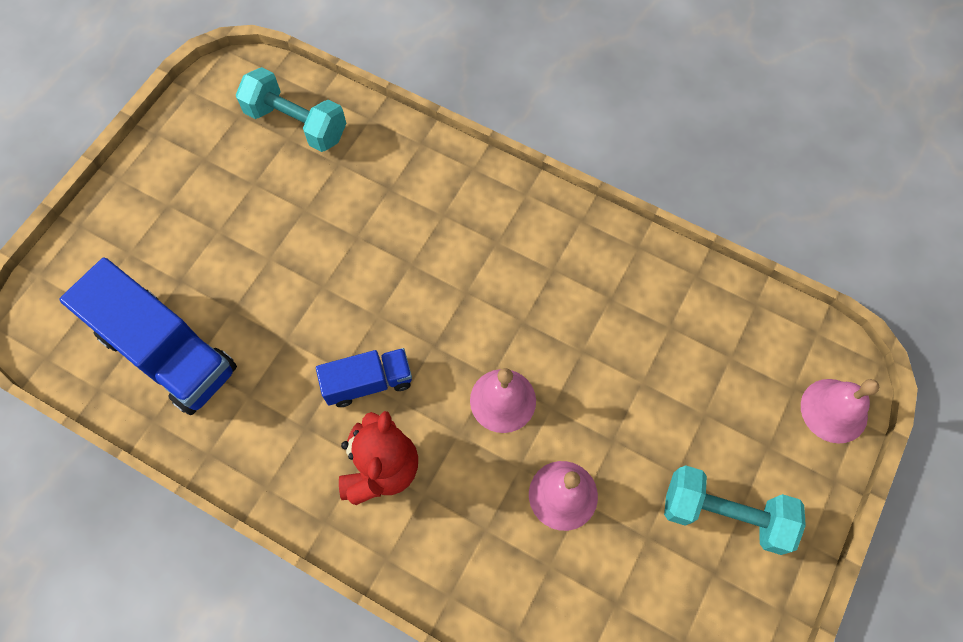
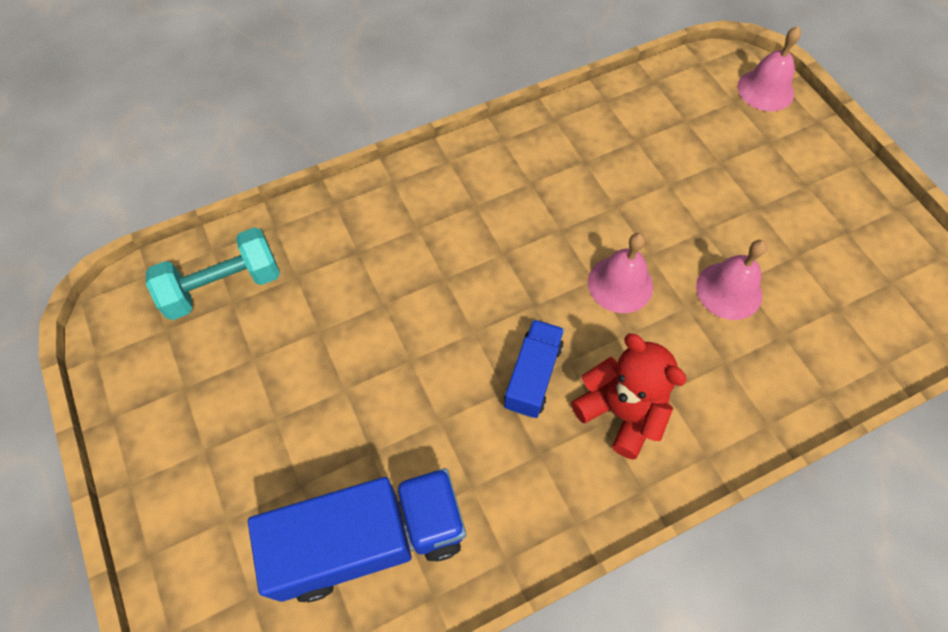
camera: 55 degrees left, 5 degrees down
(724, 514) = (806, 198): turquoise dumbbell -> none

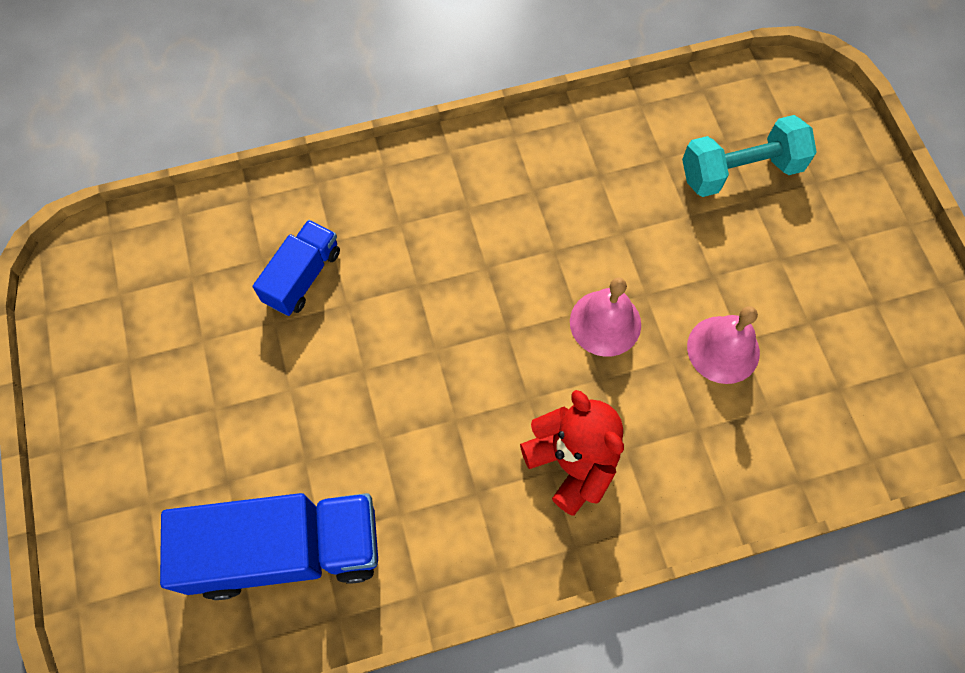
camera: 10 degrees right, 5 degrees up
(223, 287) = (184, 258): turquoise dumbbell -> turquoise dumbbell (740, 171)
(532, 376) = (488, 408): blue truck -> blue truck (302, 277)
(765, 90) = (829, 119): pink bell -> none

